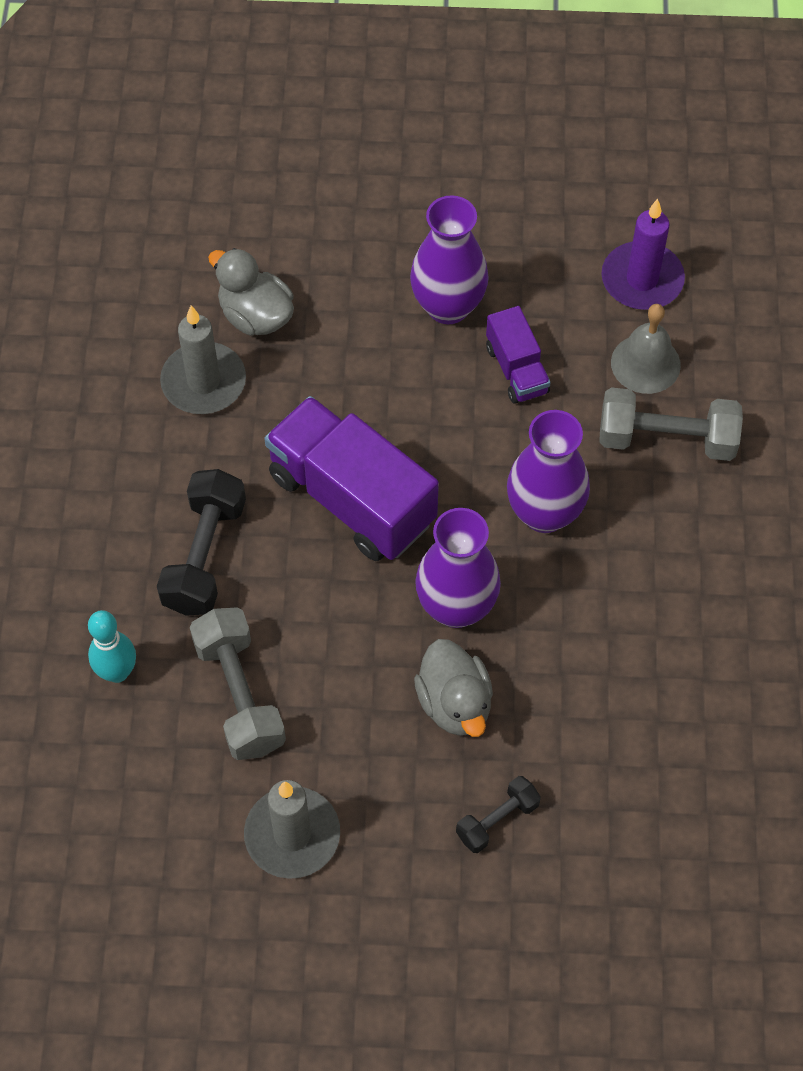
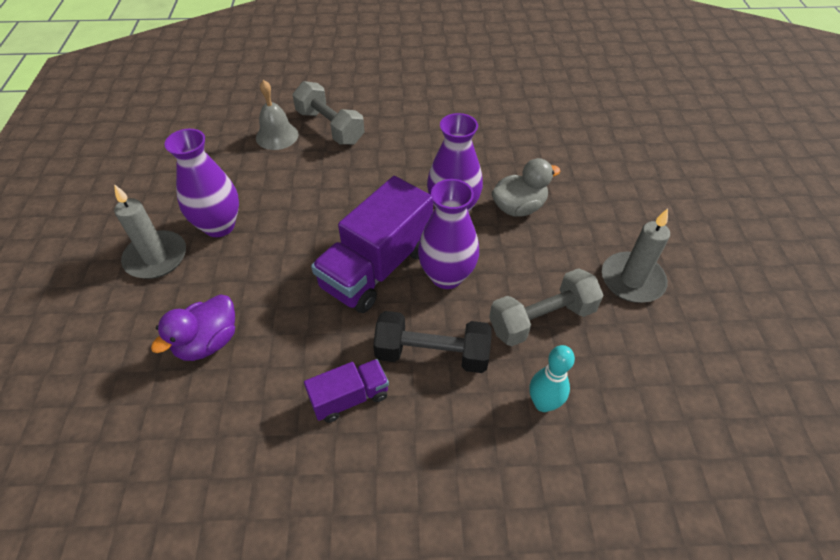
camera: 95 degrees left, 10 degrees down
(203, 382) = (270, 373): grey candle -> grey candle (156, 257)
(255, 316) = (208, 342): grey duck -> purple duck
(497, 820) = (586, 186): black dumbbell -> none
(516, 370) = (276, 190): purple truck -> purple truck (350, 398)
(544, 513) = (382, 174): purple vase -> purple vase (446, 276)
(642, 280) = (214, 138): purple candle -> none
(666, 439) = (330, 127): grey dumbbell -> grey dumbbell turned 45 degrees counterclockwise

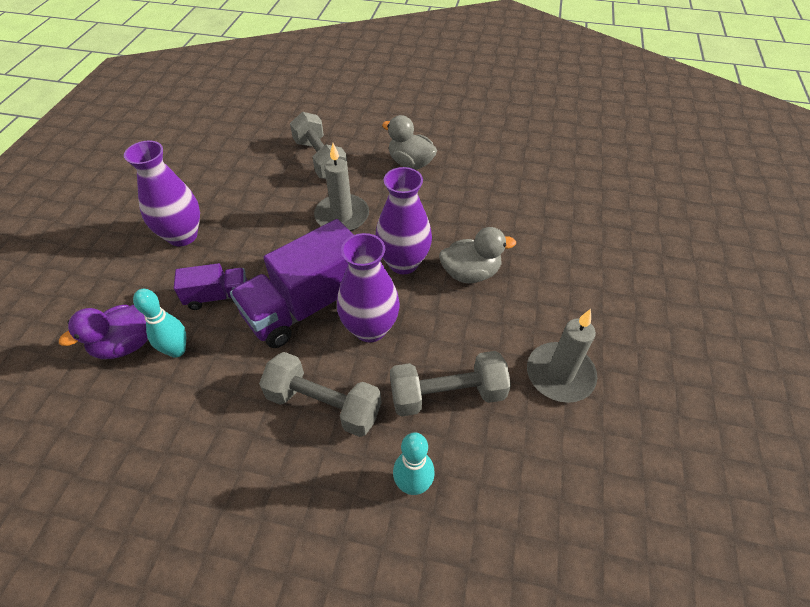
camera: 15 degrees right, 0 degrees up
(156, 257) = (117, 254): grey candle -> grey candle (342, 216)
(264, 337) = (177, 350): none -> turquoise bowling pin
(277, 136) = (268, 160): grey bell -> none
(350, 398) = (228, 429): purple truck -> purple truck (218, 296)
(421, 116) = (410, 163): none -> grey duck
(432, 354) = (323, 405): black dumbbell -> grey dumbbell

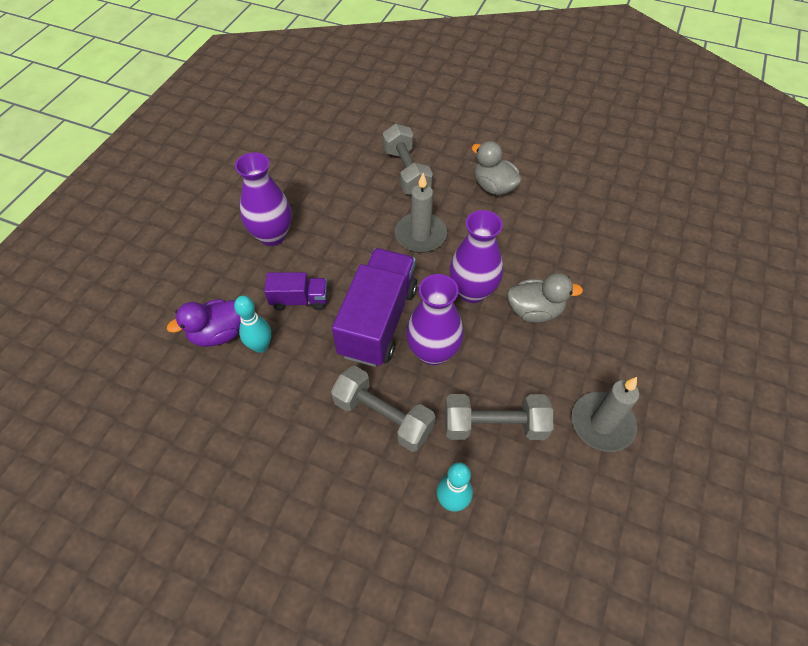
camera: 10 degrees right, 5 degrees up
(307, 306) = (378, 321): purple truck -> purple truck turned 135 degrees clockwise

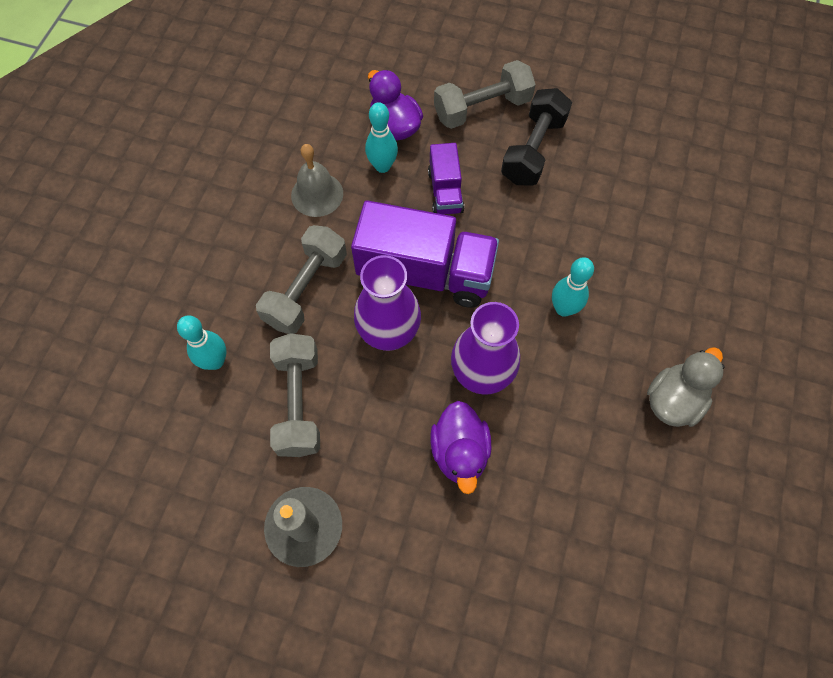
camera: 85 degrees right, 10 degrees up
(272, 235) = (533, 150): purple vase -> black dumbbell
(279, 404) = (317, 194): none -> grey bell
(406, 172) = (674, 283): grey dumbbell -> grey dumbbell (482, 108)
(420, 235) = (563, 309): grey candle -> turquoise bowling pin
(534, 311) = (460, 452): grey duck -> purple duck

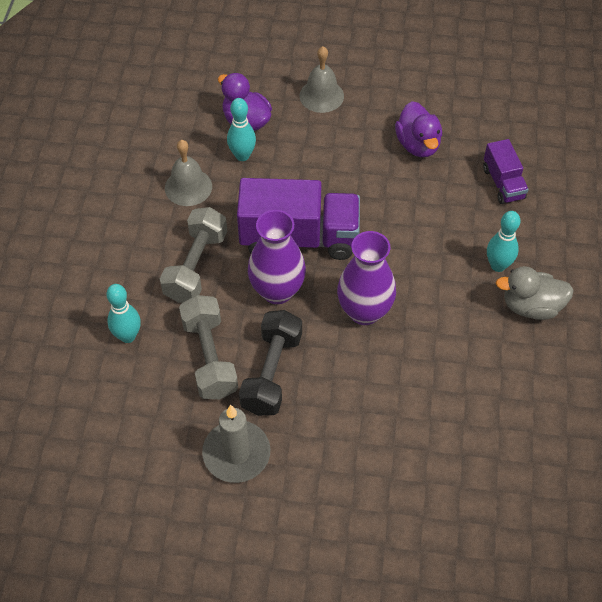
camera: 10 degrees left, 10 degrees down
(445, 191) = (303, 169): purple truck -> purple truck (503, 183)
(460, 452) = (358, 374): purple duck -> purple duck (418, 145)
(482, 108) = (321, 96): grey dumbbell -> grey bell
(533, 150) = (374, 124): black dumbbell -> black dumbbell (272, 373)
(563, 309) = (425, 249): turquoise bowling pin -> turquoise bowling pin (498, 265)
(673, 400) = (531, 306): grey duck -> grey duck turned 120 degrees counterclockwise

